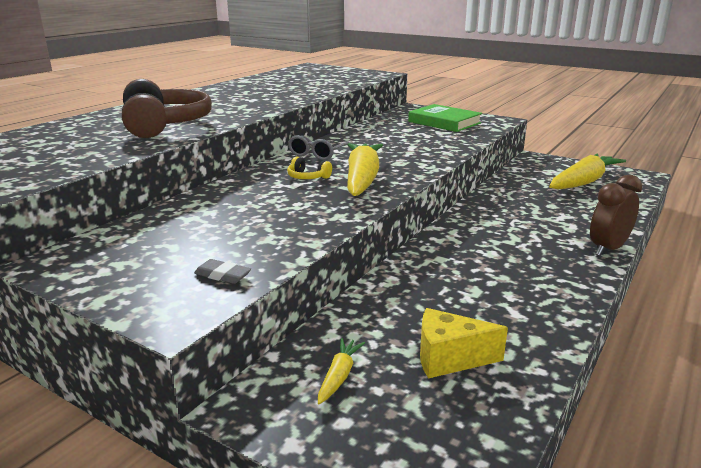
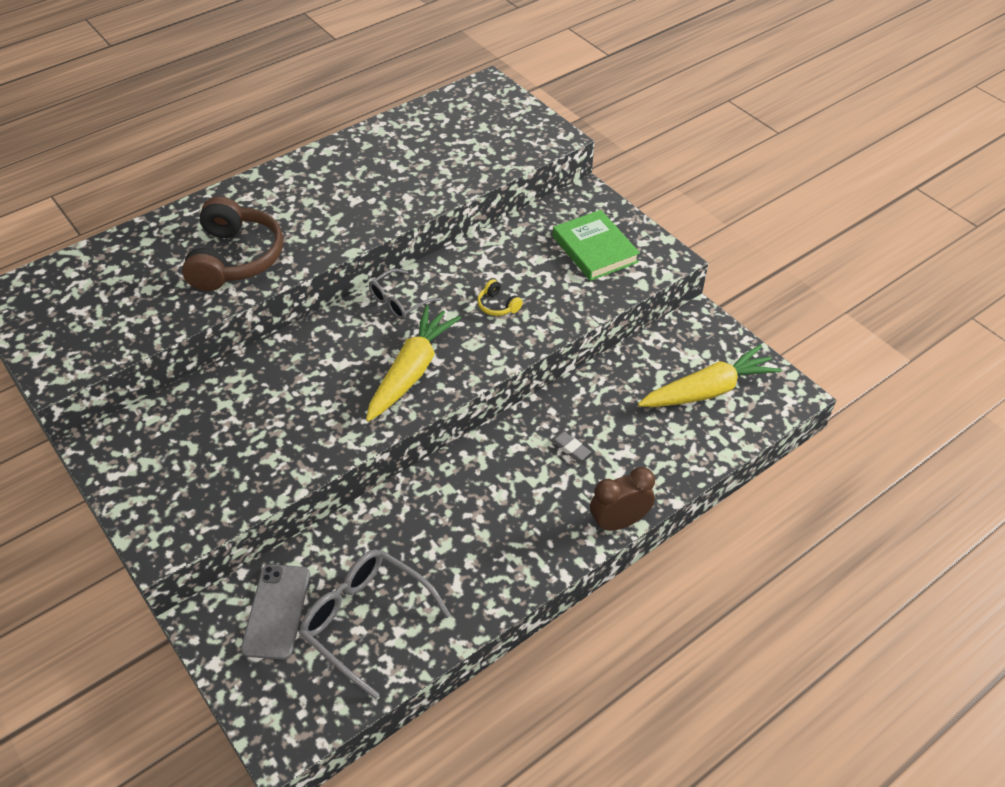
camera: 20 degrees right, 25 degrees up
(222, 275) = (213, 503): grey eraser -> grey eraser (570, 448)
(307, 177) = (362, 352): yellow headphones -> yellow headphones (498, 305)
(339, 376) = (276, 611): yellow carrot -> grey phone
(449, 359) = (365, 620): yellow cheese -> grey glasses

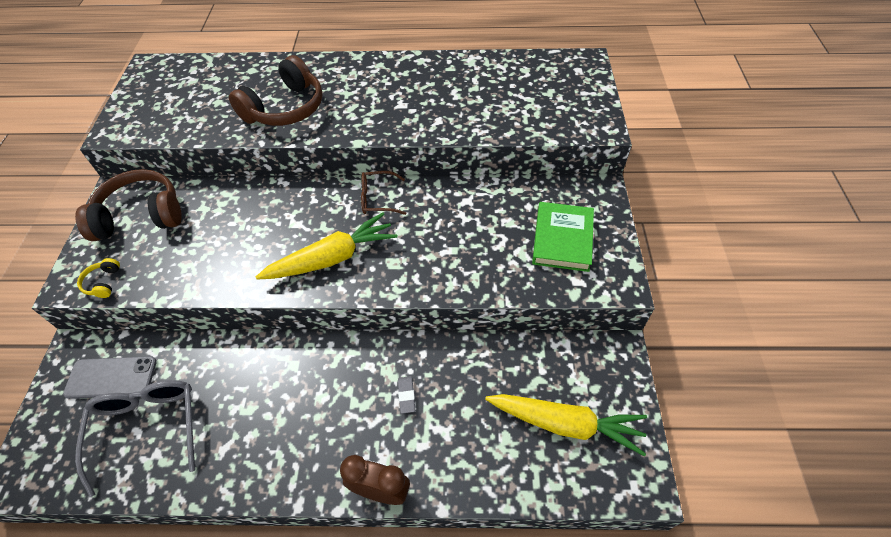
camera: 40 degrees right, 5 degrees up
(159, 448) = (140, 216): none -> brown headphones
(276, 611) = (111, 377): grey phone -> grey phone turned 45 degrees clockwise
(399, 301) = (377, 199): grey glasses -> brown glasses
(498, 305) = (441, 243): yellow headphones -> yellow headphones (103, 283)

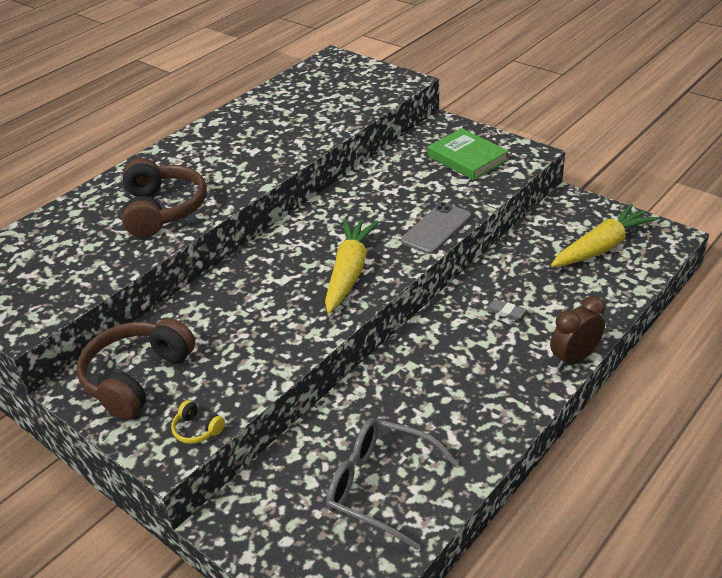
camera: 50 degrees left, 15 degrees down
(111, 377) = (291, 498): grey phone -> grey phone (436, 228)
(377, 199) = (315, 225): brown glasses -> none

